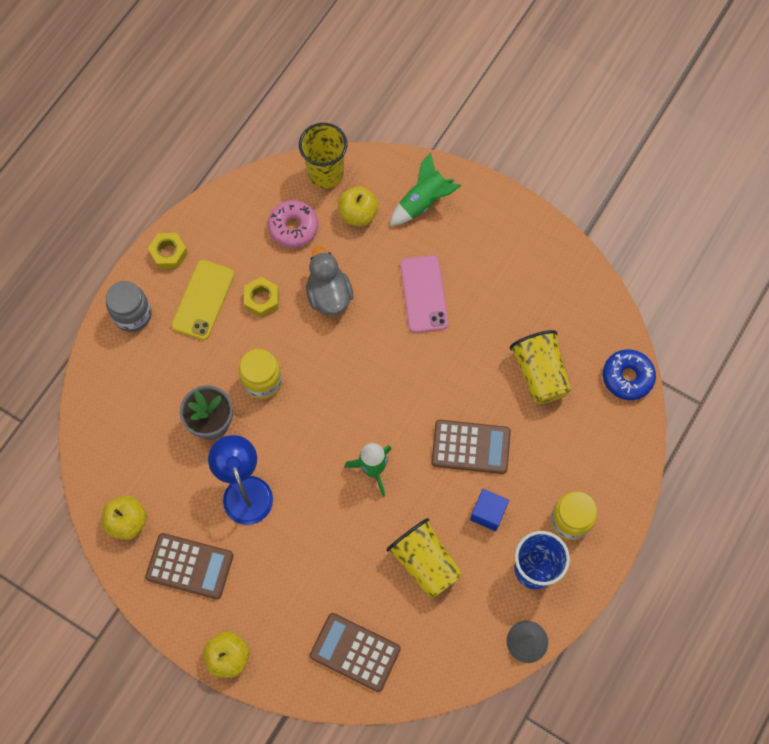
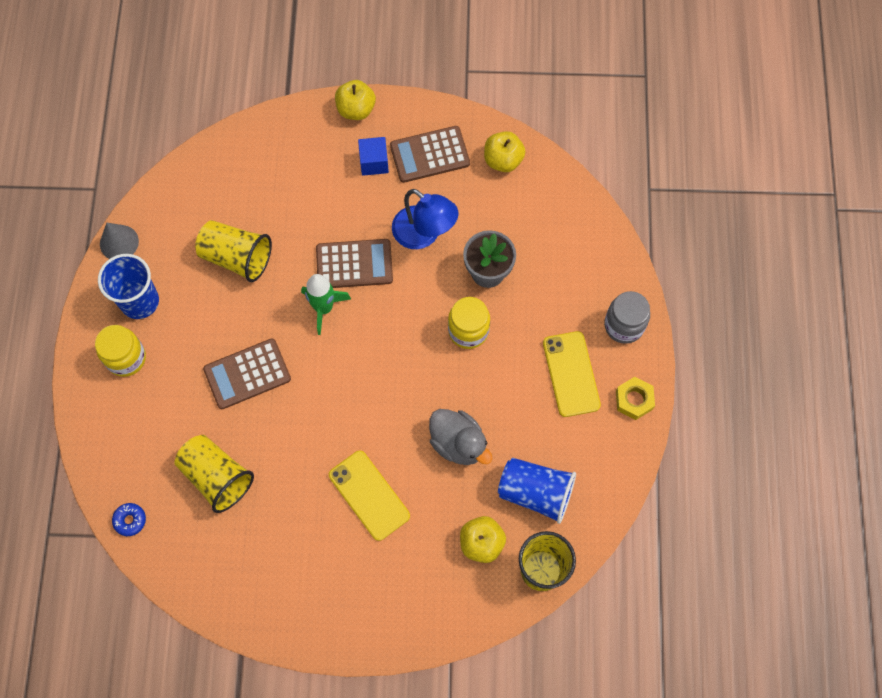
camera: 150 degrees right, 0 degrees up
(261, 299) = (518, 404): yellow nut -> none
(293, 227) = (535, 492): pink donut -> blue cup
(355, 652) = (257, 163): brown calculator -> brown calculator (354, 264)
(423, 202) = (424, 594): green rocket -> none
(424, 294) = (369, 495): pink phone -> yellow phone
(488, 513) = (203, 326): blue cube -> blue cube (374, 162)
(627, 377) = (130, 520): blue donut -> blue donut, size x0.59

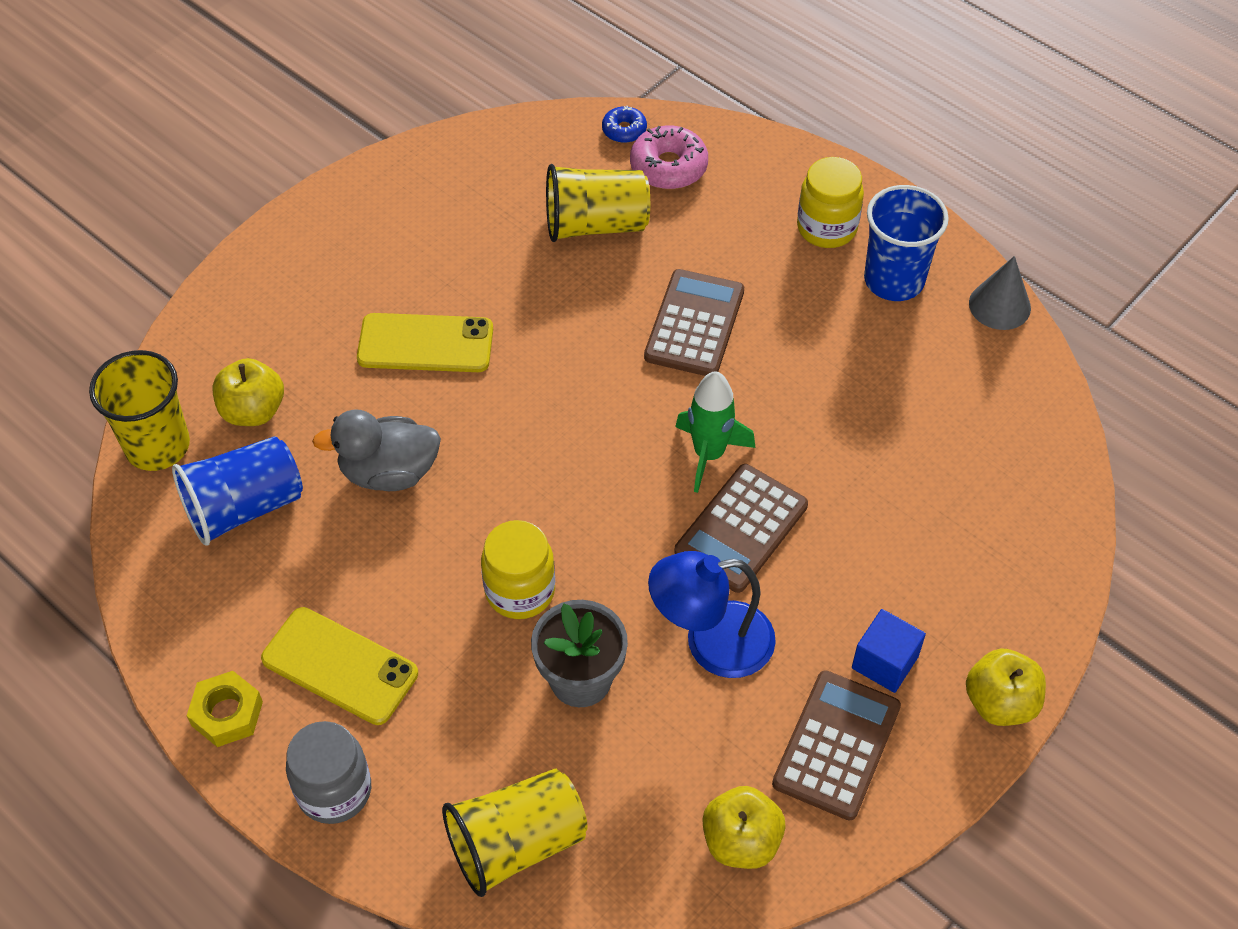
camera: 130 degrees right, 15 degrees down
(141, 473) = (668, 167): none -> pink donut
(236, 257) = (869, 409): yellow cup -> yellow cup (517, 843)

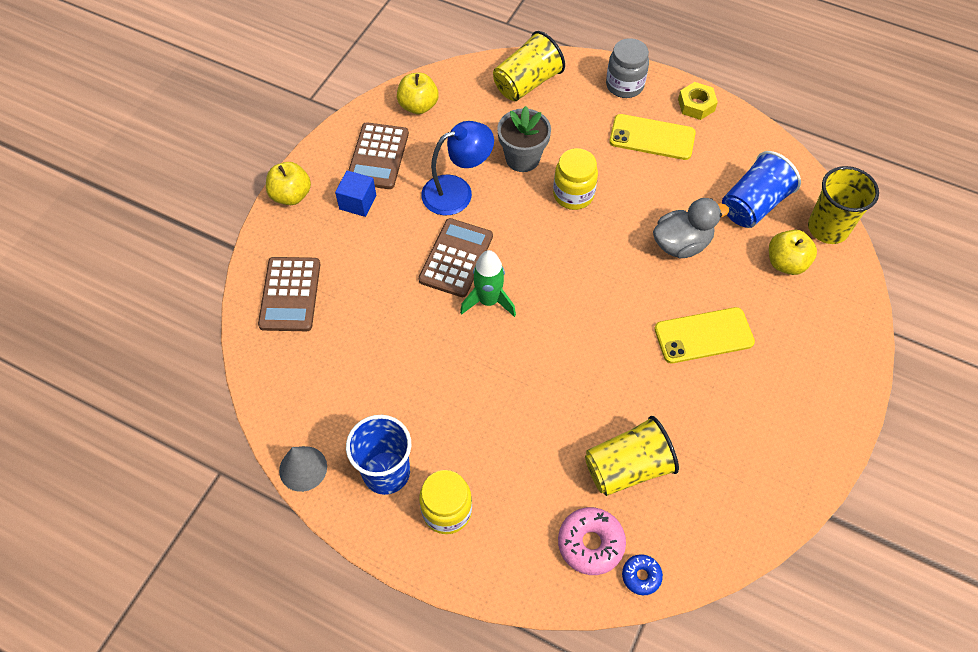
camera: 165 degrees right, 5 degrees up
(694, 324) = (525, 396): brown calculator -> brown calculator (290, 294)

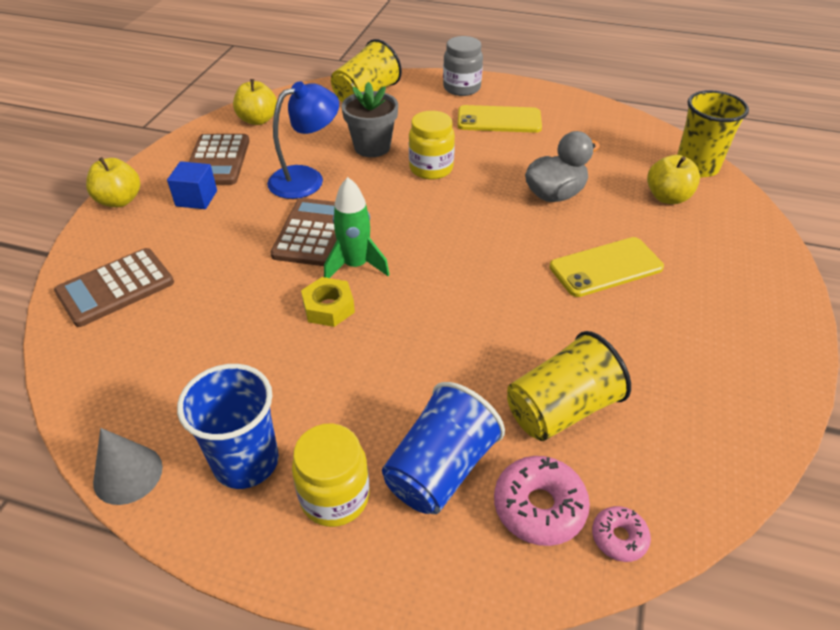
camera: 10 degrees left, 15 degrees down
(290, 294) = (115, 287): brown calculator -> brown calculator turned 60 degrees clockwise
(641, 576) = (619, 537): blue donut -> pink donut
(696, 105) = (534, 94): yellow nut -> yellow nut (328, 307)
(753, 205) = (616, 157): blue cup -> blue cup (440, 469)

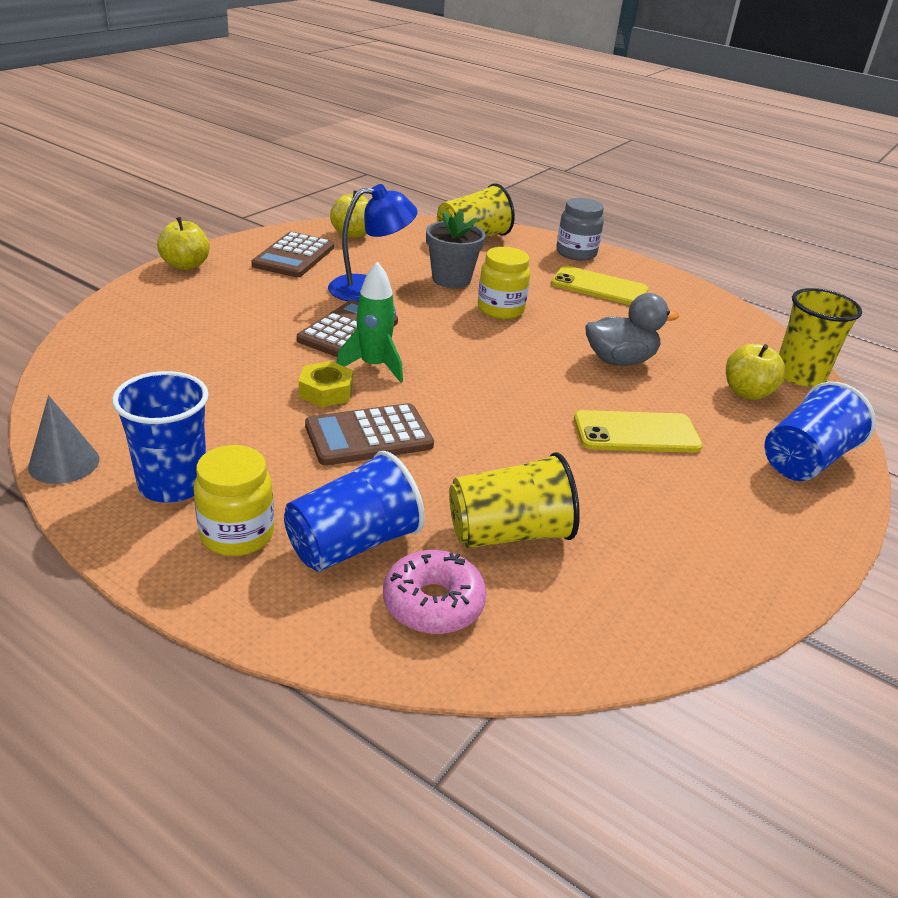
camera: 15 degrees right, 10 degrees down
(115, 287) = (141, 327): brown calculator -> brown calculator (369, 436)
(196, 198) = (256, 280): blue cube -> none
(619, 537) = (501, 653): pink donut -> none
(742, 252) = (805, 460): none -> blue cup

